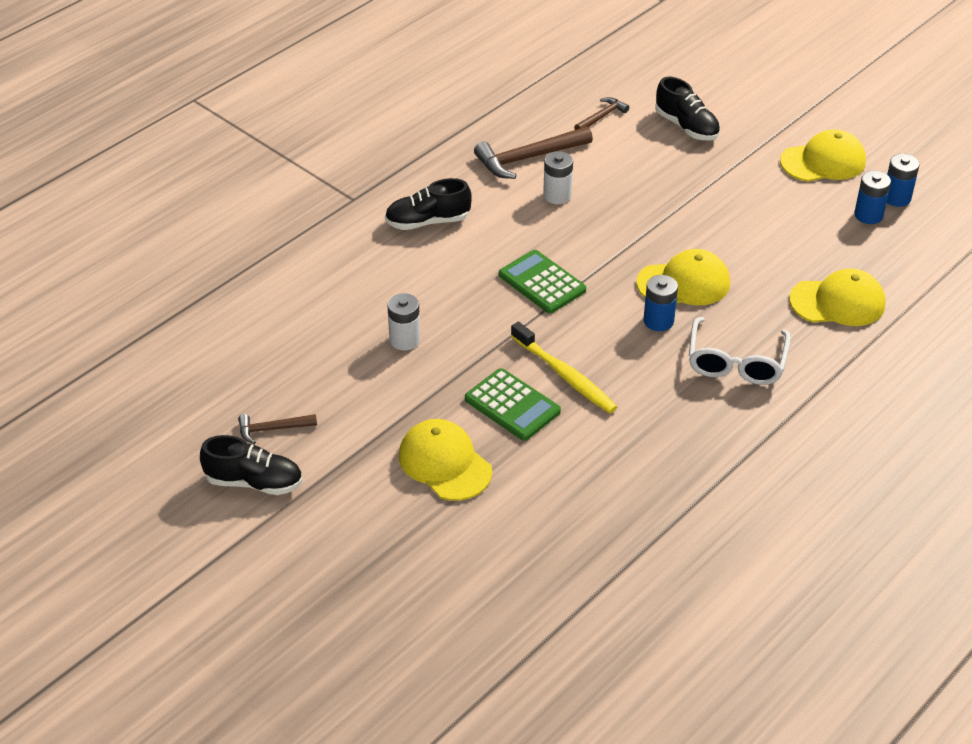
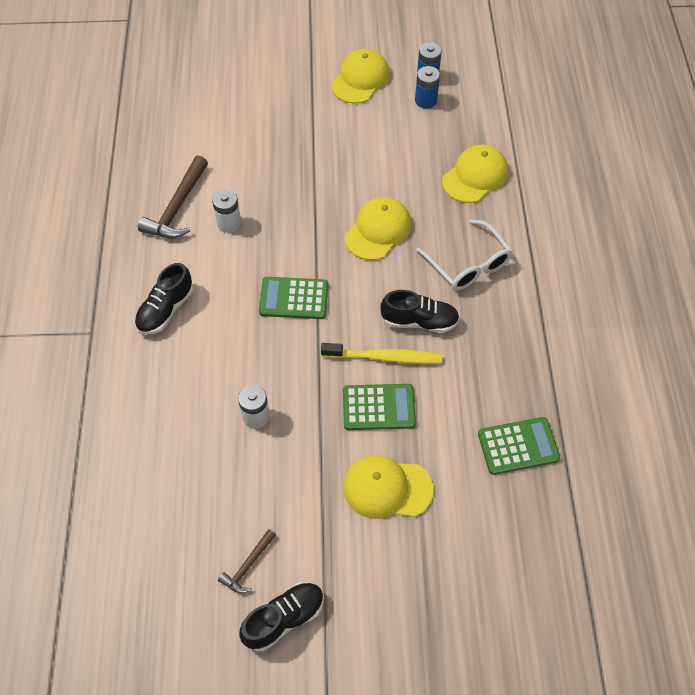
camera: 45 degrees left, 15 degrees up
(598, 521) = (518, 446): none -> green calculator
(601, 117) = (190, 140): brown hammer -> none
(658, 321) = (394, 270): blue battery -> none
(686, 127) = (252, 110): black shoe -> black shoe (419, 321)

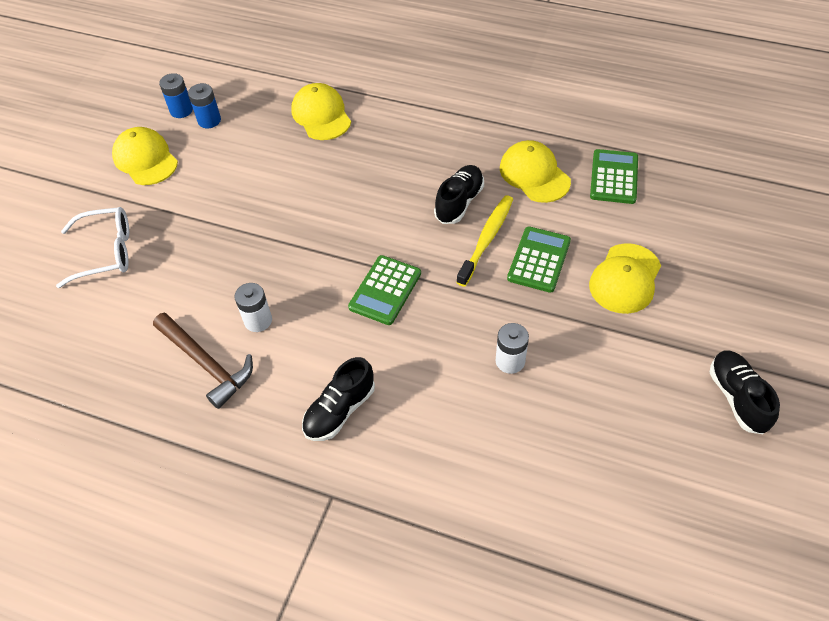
camera: 65 degrees left, 5 degrees down
(165, 310) = (340, 410): black shoe -> black shoe turned 75 degrees clockwise
(248, 566) = (675, 413): brown hammer -> none
(378, 230) = (341, 201): yellow cap -> yellow cap (534, 174)
(468, 264) = (415, 150): white glasses -> white glasses (106, 252)

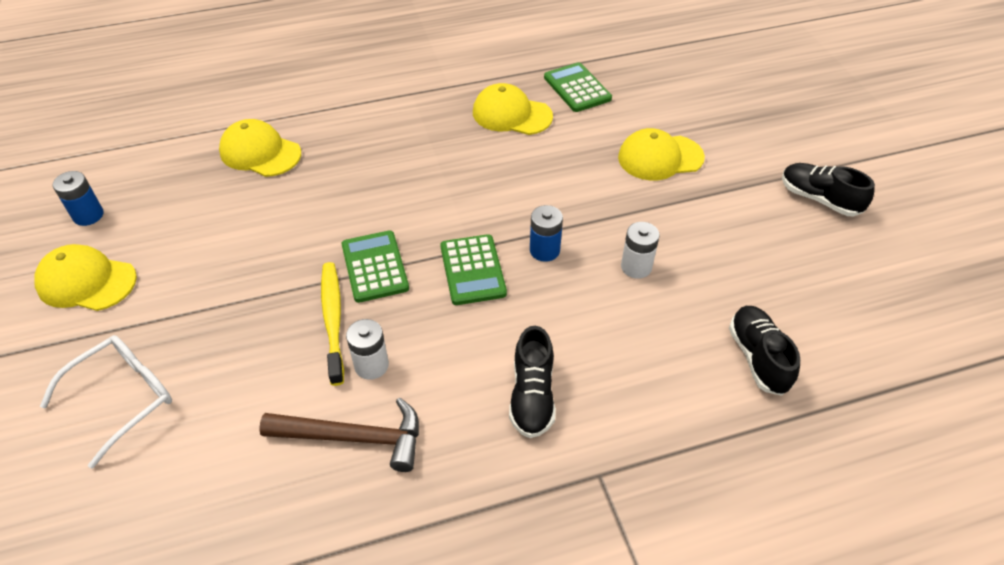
camera: 40 degrees left, 5 degrees down
(209, 120) = (133, 210): blue battery -> blue battery (544, 250)
(459, 202) = (469, 165): black shoe -> black shoe (758, 357)
(486, 239) = (521, 183): yellow toothbrush -> yellow toothbrush (333, 320)
(539, 260) = (580, 177): green calculator -> green calculator (375, 267)
(625, 279) = (660, 157): yellow cap -> yellow cap turned 90 degrees clockwise

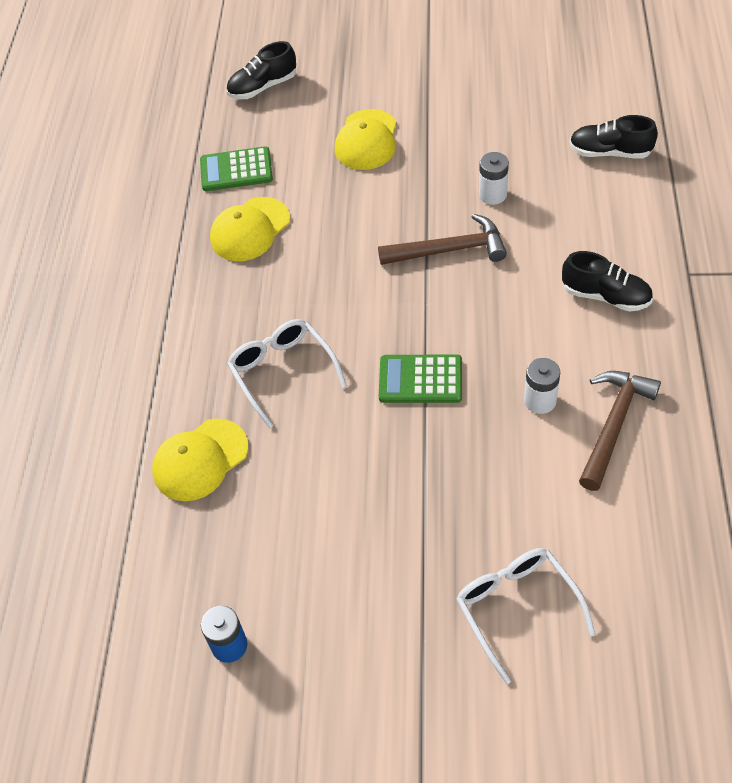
camera: 65 degrees left, 5 degrees up
(86, 281) = (341, 645): yellow cap -> none
(333, 320) = (476, 423): yellow toothbrush -> none
(360, 175) = (282, 372): none -> white glasses
(472, 270) = (453, 306): green calculator -> none
(544, 250) = (449, 250): blue battery -> brown hammer
(819, 199) = (462, 61): black shoe -> black shoe (263, 87)

